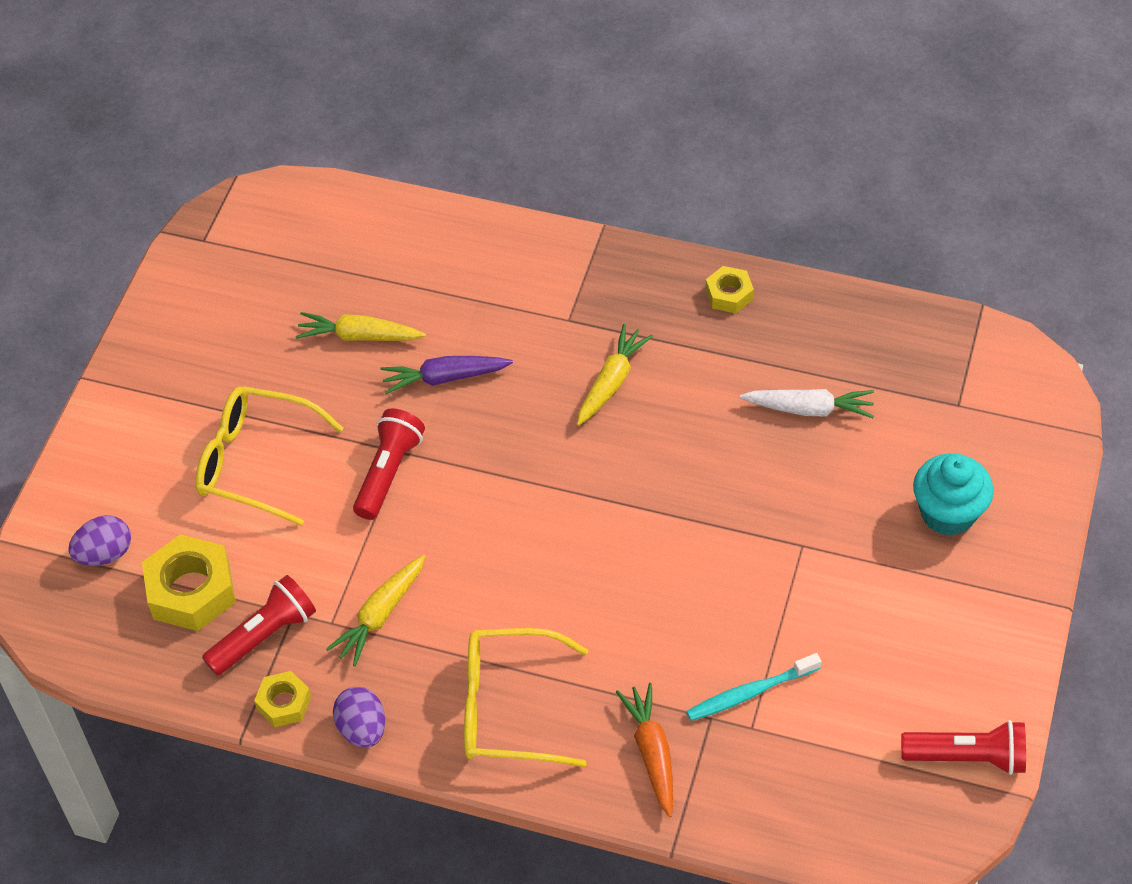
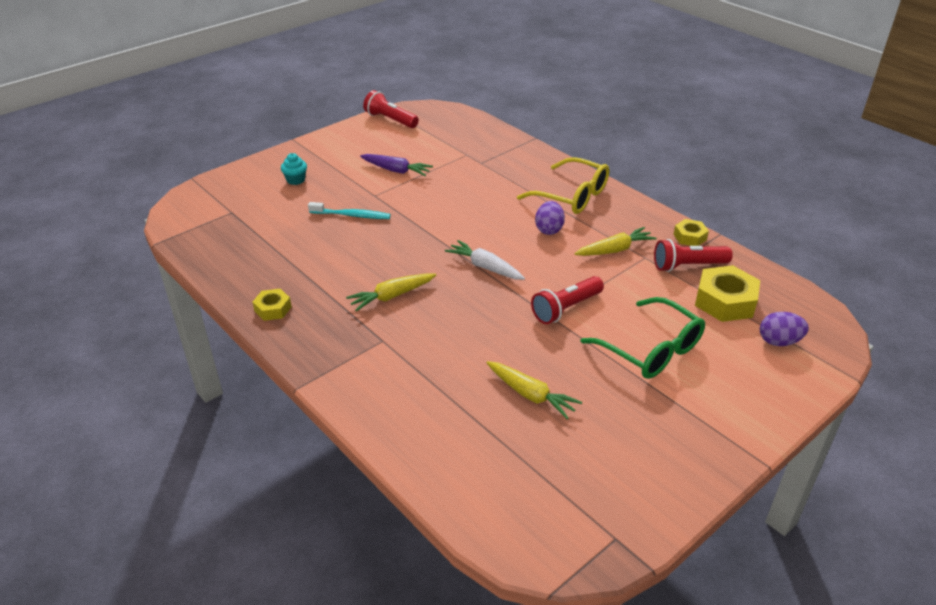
camera: 150 degrees left, 15 degrees down
(255, 462) = (651, 350): yellow glasses -> green glasses
(362, 729) = (652, 214): purple egg -> purple egg (549, 229)
(445, 378) = (491, 343): purple carrot -> purple carrot (396, 170)
(652, 753) = (517, 162): orange carrot -> none
(750, 693) = (455, 163): turquoise toothbrush -> turquoise toothbrush (351, 215)
(809, 409) = (303, 240): white carrot -> white carrot (485, 267)
(947, 513) = (295, 180): turquoise cupcake -> turquoise cupcake, size x0.58

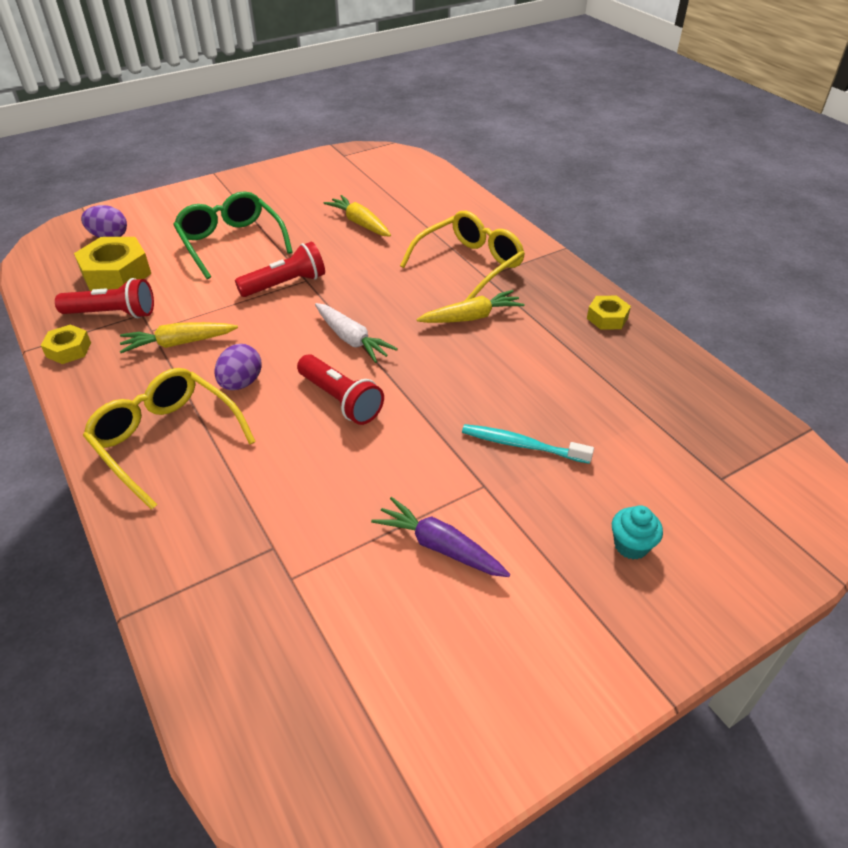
camera: 170 degrees left, 5 degrees up
(390, 120) = (431, 760): red flashlight -> red flashlight (341, 400)
(398, 351) = (470, 265): none -> yellow glasses

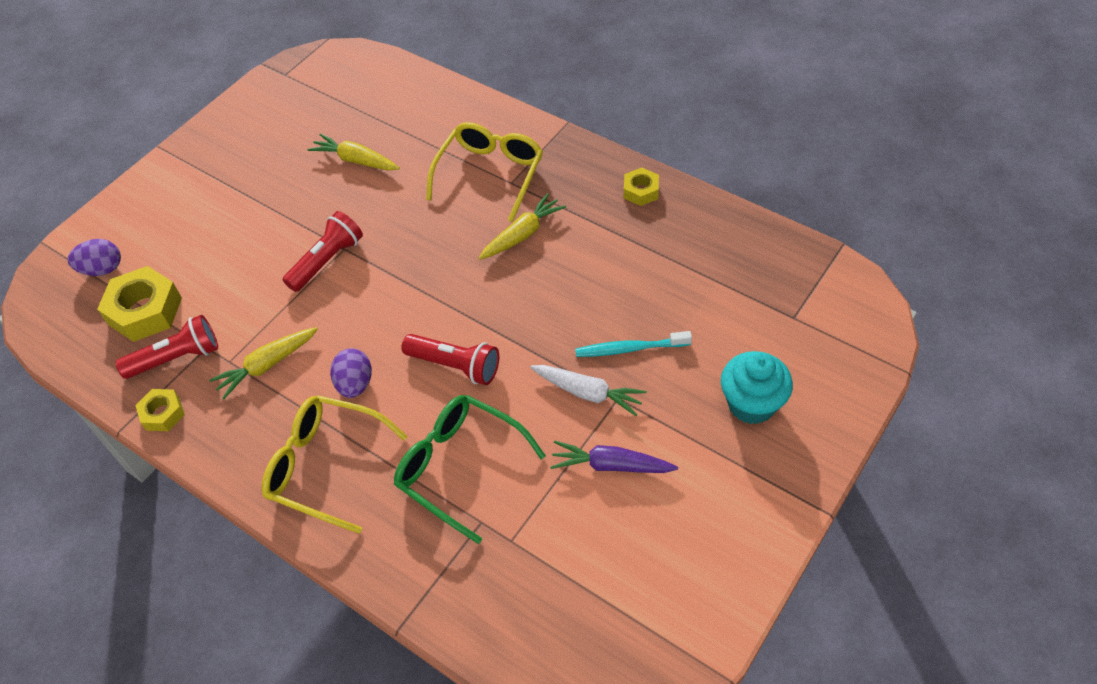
camera: 20 degrees left, 10 degrees up
(231, 242) = (239, 230): green glasses -> green glasses (459, 467)
(351, 339) = (427, 299): white carrot -> white carrot (588, 393)
(631, 545) = (751, 404): turquoise cupcake -> turquoise cupcake, size x1.71

